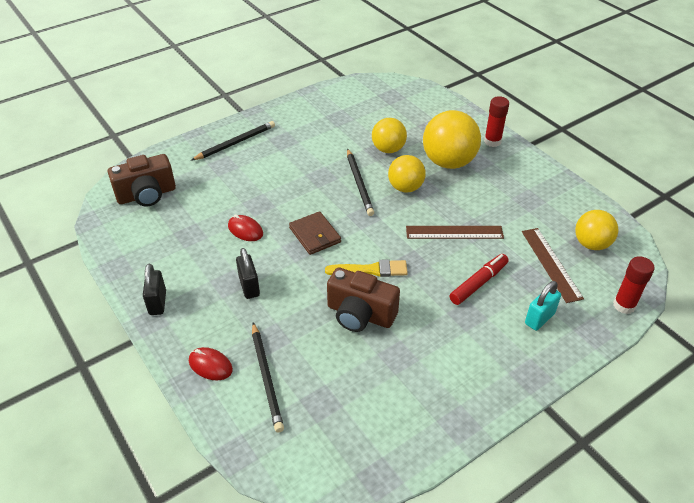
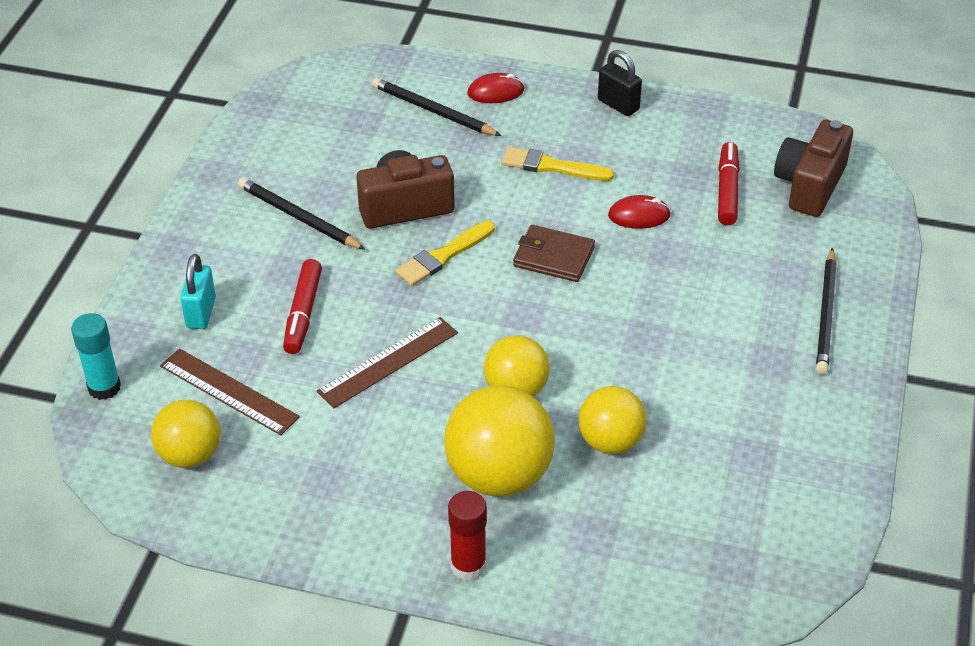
camera: 140 degrees right, 0 degrees up
(185, 216) = (727, 190): none -> red marker
(249, 287) = (551, 166): black padlock -> yellow brush
(359, 183) = (584, 357): black pencil -> black pencil (298, 217)
(624, 305) = (104, 387): red glue stick -> turquoise glue stick

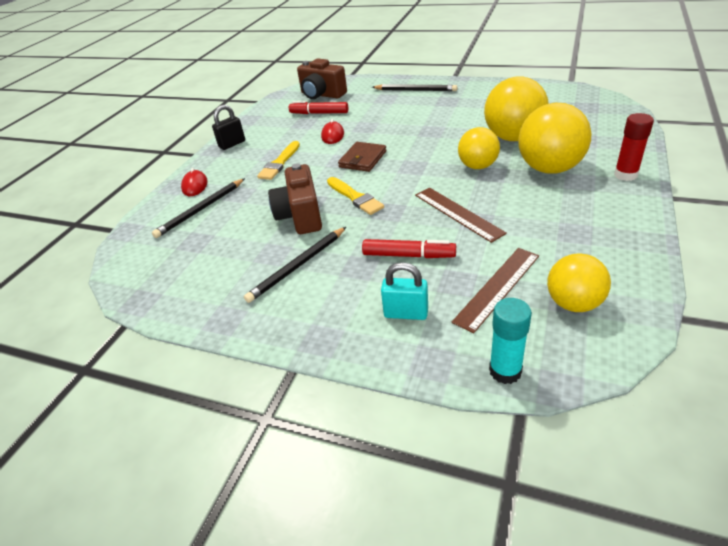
camera: 80 degrees left, 5 degrees down
(610, 441) = (513, 137): yellow ball -> yellow ball, size x1.59

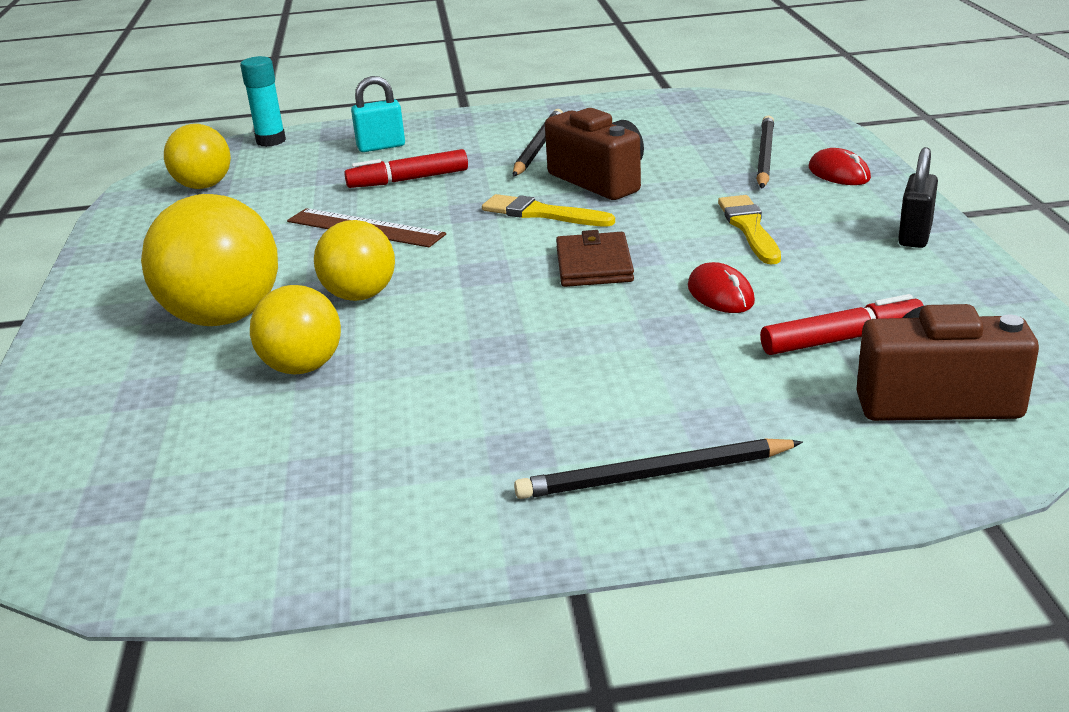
camera: 150 degrees right, 10 degrees down
(498, 288) = (288, 179): brown ruler -> none
(513, 137) = (303, 367): yellow ball -> yellow ball, size x0.63
(625, 175) = (86, 333): red glue stick -> none

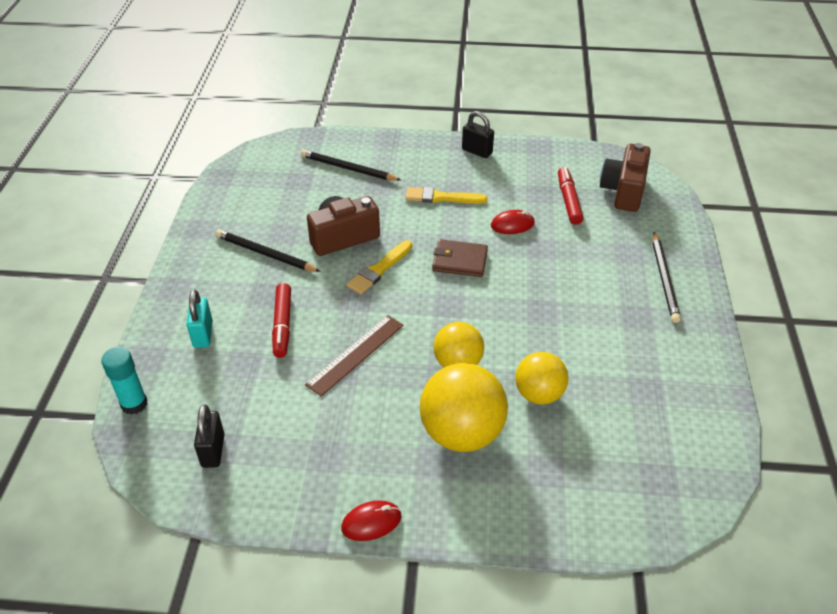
camera: 80 degrees left, 15 degrees up
(204, 186) = (213, 450): yellow ball -> black padlock
(839, 173) = (389, 151): red mouse -> red mouse (371, 522)

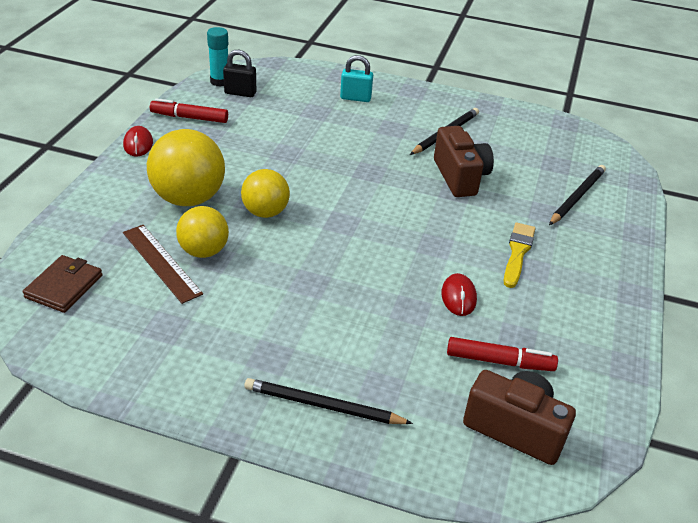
camera: 100 degrees right, 5 degrees down
(134, 404) = (298, 69): turquoise glue stick -> turquoise glue stick (220, 81)
(282, 325) = (351, 132): red marker -> red marker (189, 117)
(355, 354) = (302, 161): brown ruler -> brown ruler (161, 262)
(379, 269) = (406, 190): yellow brush -> none
(459, 261) = (405, 243): brown wallet -> brown wallet (64, 286)
(477, 151) = (614, 302): black padlock -> none

